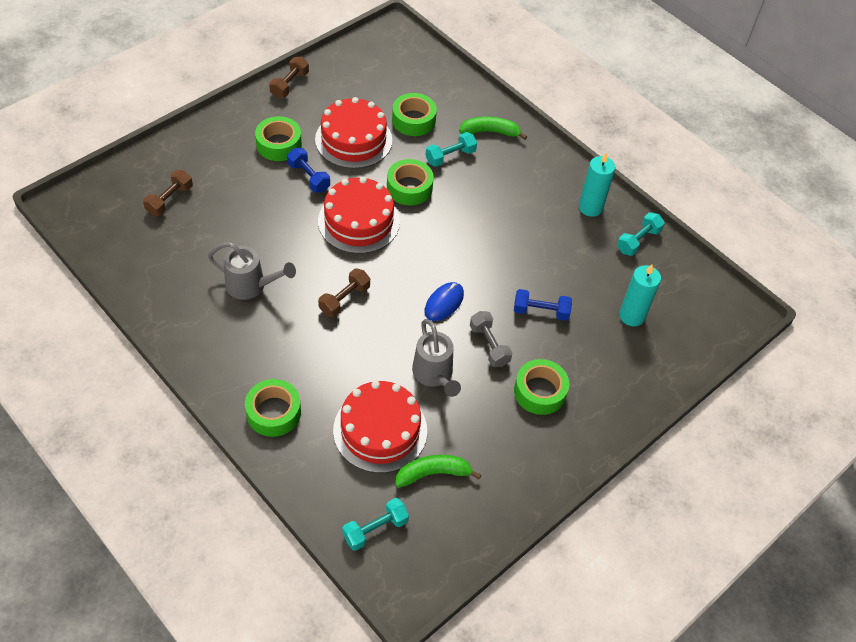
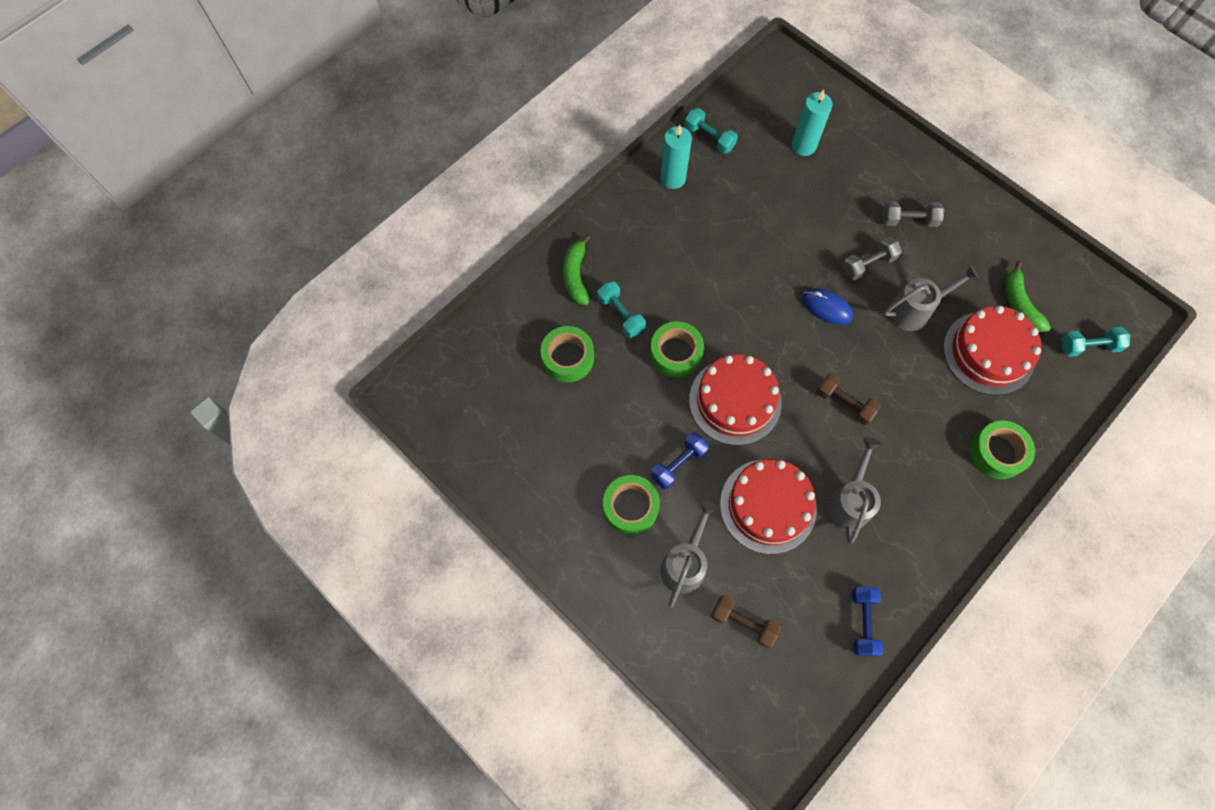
camera: 90 degrees left, 15 degrees up
(226, 171) = (685, 563): none -> grey watering can
(289, 85) = (523, 510): brown dumbbell -> none
(353, 140) = (610, 421): red cake -> red cake (768, 506)
(375, 529) = (1088, 346): turquoise dumbbell -> turquoise dumbbell turned 60 degrees counterclockwise
(540, 391) = (908, 220): green tape -> grey dumbbell
(541, 311) = (816, 221): blue dumbbell -> blue dumbbell (863, 622)

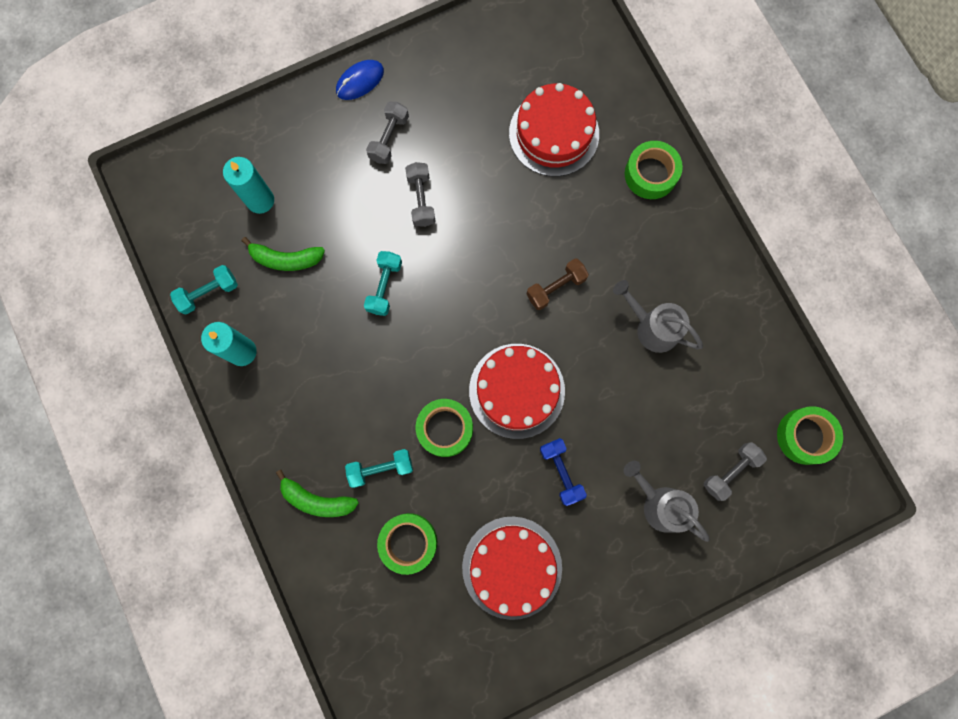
camera: 70 degrees left, 10 degrees up
(630, 507) = (588, 536): green tape -> green tape (805, 436)
(743, 622) = (730, 471): brown dumbbell -> grey dumbbell
(768, 506) = (630, 403): red cake -> red cake (512, 567)
(826, 307) = (452, 260): blue mouse -> blue mouse (360, 81)
(863, 622) = (763, 364): blue dumbbell -> none
(915, 310) = (486, 178): grey watering can -> none
(1019, 304) = (516, 82): green banana -> green banana (286, 259)
(1088, 346) = (580, 44): turquoise dumbbell -> turquoise dumbbell (384, 287)

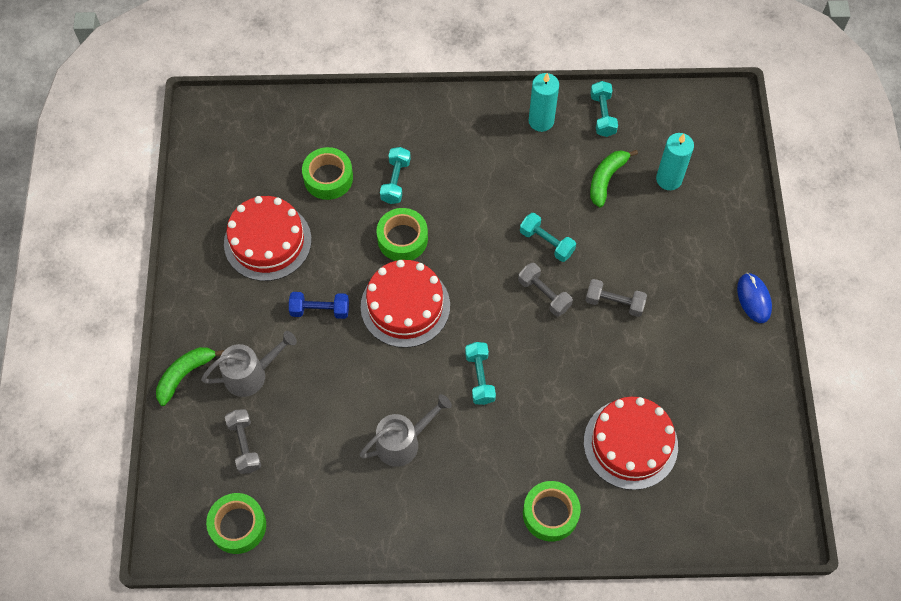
camera: 115 degrees right, 15 degrees down
(317, 499) = (395, 129): green banana -> green banana (185, 375)
(389, 138) = (685, 300): grey dumbbell -> grey dumbbell (544, 294)
(556, 287) = (480, 377): brown dumbbell -> turquoise dumbbell

